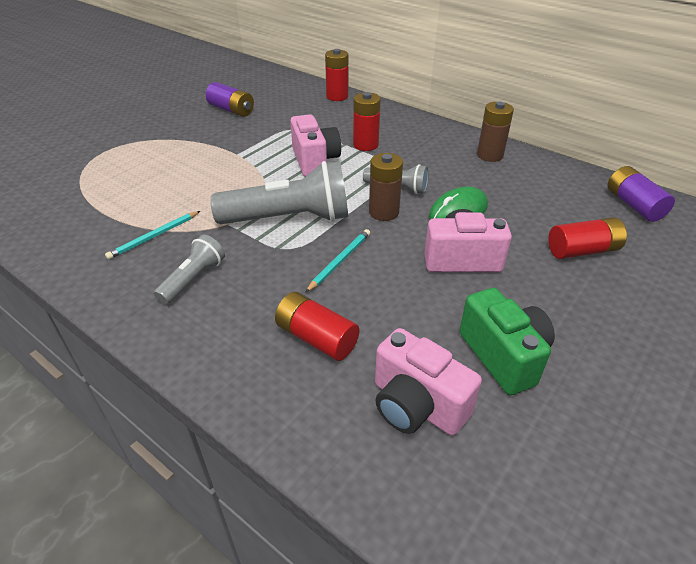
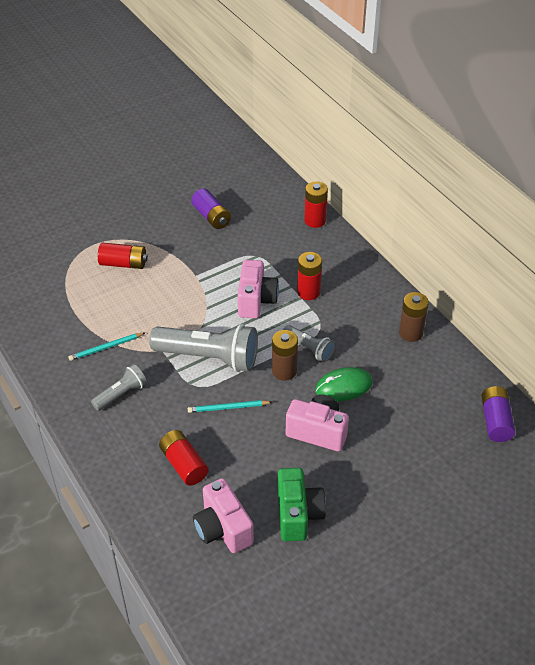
camera: 20 degrees right, 5 degrees up
(340, 261) = (228, 408): turquoise pencil -> turquoise pencil turned 150 degrees counterclockwise
(582, 250) = (416, 451): red battery -> red battery (123, 264)

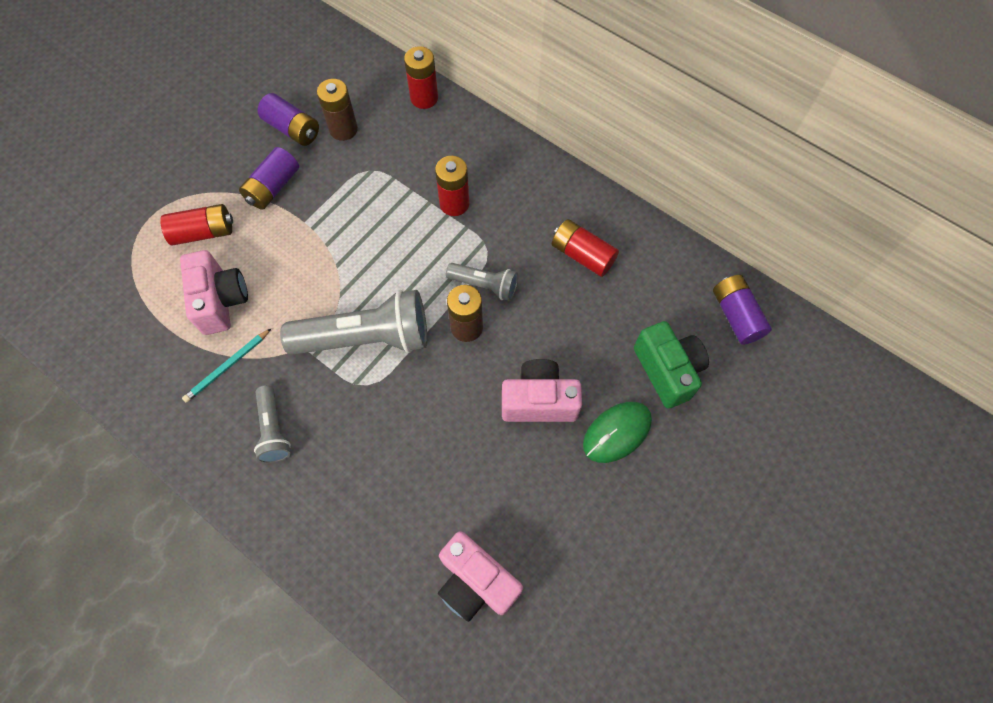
camera: 20 degrees left, 20 degrees up
(121, 394) = (274, 430): grey flashlight -> grey flashlight turned 135 degrees clockwise
(183, 249) = (273, 187): none -> purple battery
(183, 464) = (393, 506): red battery -> red battery (582, 255)
(228, 408) = (417, 404): turquoise pencil -> none
(256, 300) = (394, 236): pink camera -> pink camera (221, 301)
(298, 514) = (558, 527): green camera -> green camera (667, 371)
(343, 386) = (546, 326): green mouse -> green mouse (617, 432)
(411, 333) = (596, 224): brown battery -> brown battery (343, 129)

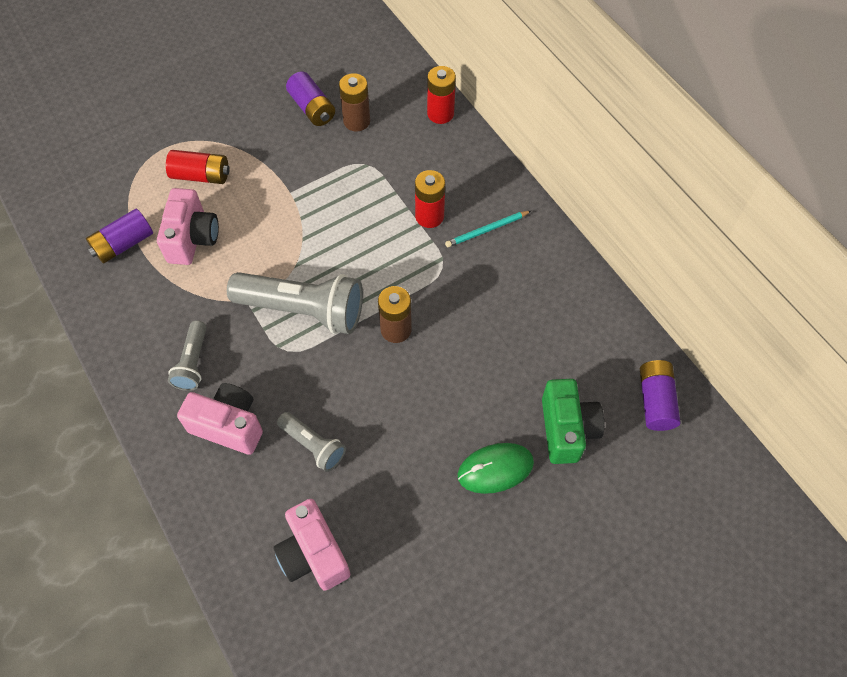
camera: 20 degrees right, 5 degrees down
(227, 367) = (176, 296): turquoise pencil -> turquoise pencil (487, 230)
(273, 187) = (275, 154): purple battery -> purple battery (123, 244)
(484, 285) = (427, 297): grey flashlight -> grey flashlight (313, 445)
(539, 401) = (435, 416): pink camera -> pink camera (228, 425)
(582, 255) = (529, 298): red battery -> none

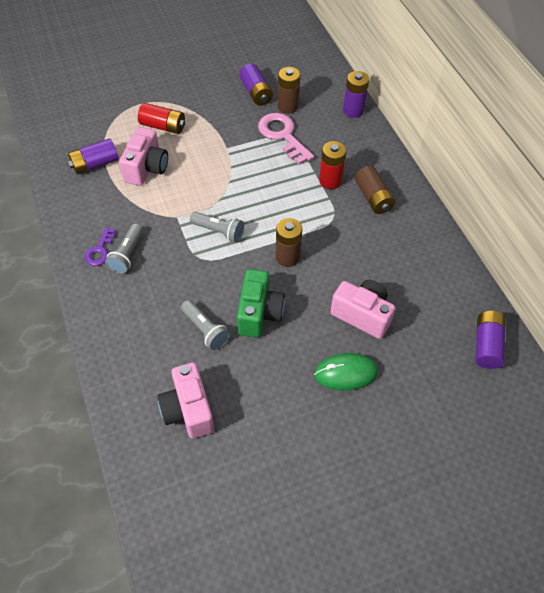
camera: 10 degrees right, 5 degrees down
(157, 363) = (100, 250): none -> purple key
(228, 425) = (144, 304): pink camera -> pink camera (362, 315)
(303, 310) = (219, 231): grey flashlight -> grey flashlight, size x0.53
(358, 163) = (282, 136): none -> pink key
(440, 114) = (353, 110): red battery -> purple battery
(487, 230) = (373, 197): turquoise pencil -> brown battery
(567, 429) = (409, 354): green camera -> green camera (259, 313)

